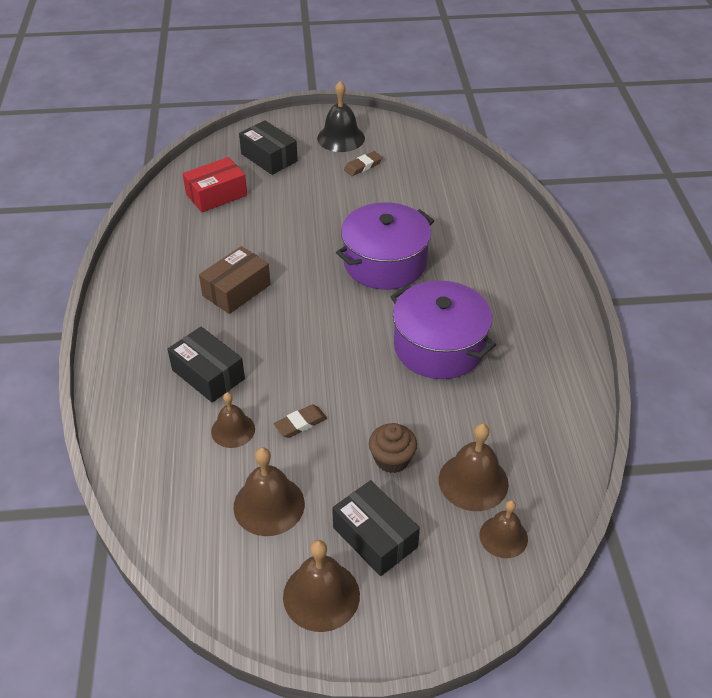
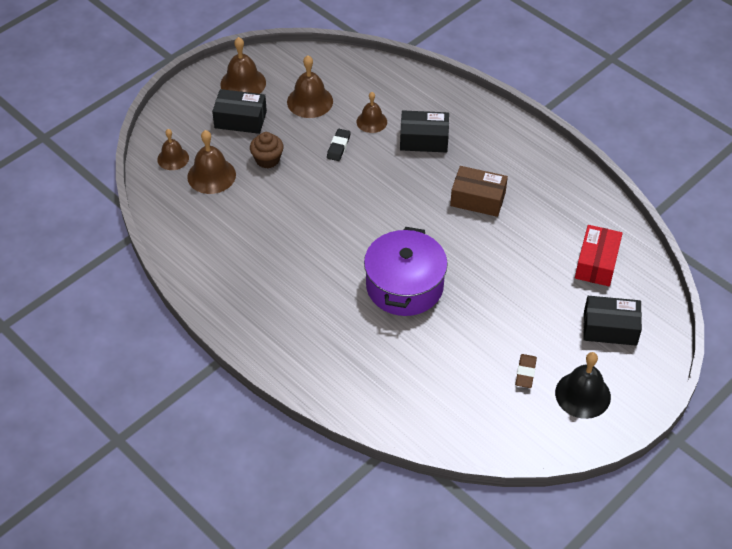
camera: 140 degrees right, 5 degrees up
(236, 290) = (478, 199): brown box -> brown box turned 75 degrees counterclockwise
(300, 423) = (338, 147): brown eraser -> black eraser
(439, 346) = (303, 244): purple pot -> none

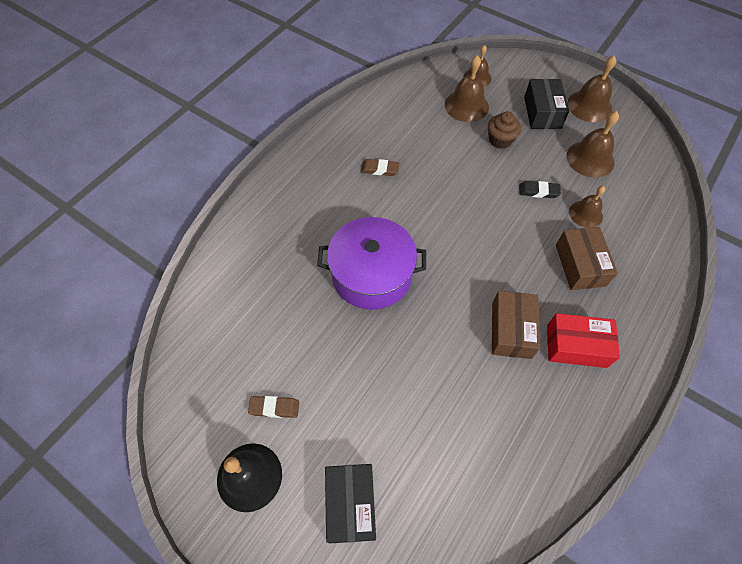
camera: 80 degrees right, 10 degrees up
(278, 261) = (379, 169): none -> brown eraser
(424, 140) = (580, 265): black box -> brown box
(596, 263) = (450, 480): red box -> red box (576, 346)

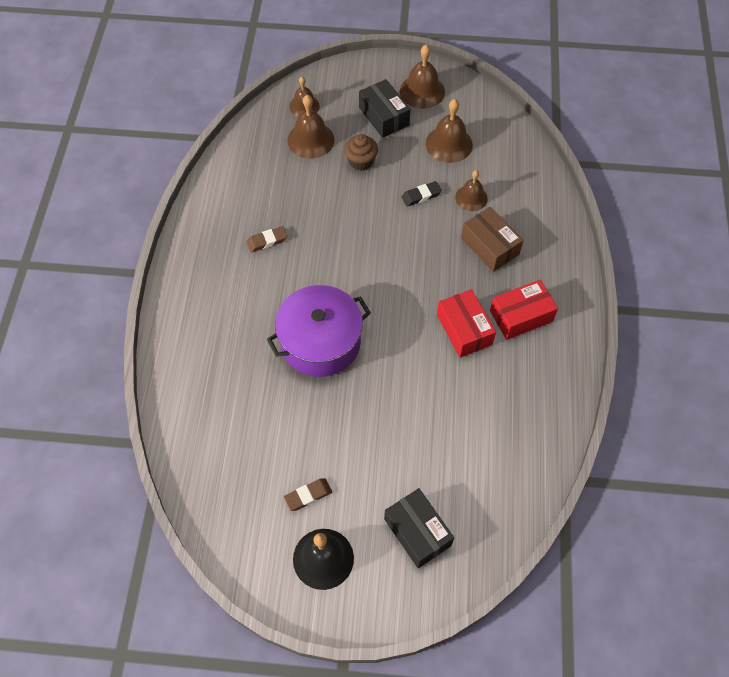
camera: 30 degrees left, 0 degrees up
(511, 330) = (464, 329): brown box -> red box

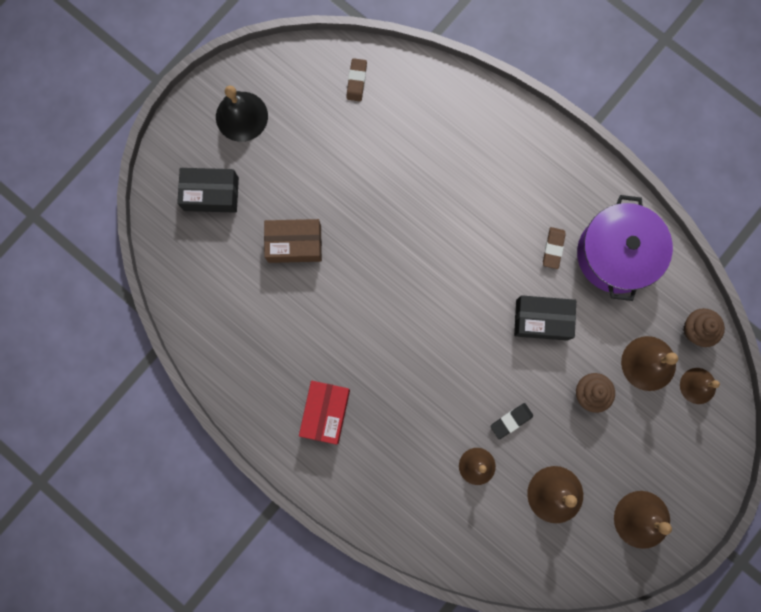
camera: 125 degrees right, 20 degrees up
(263, 126) = (696, 330): none -> brown cupcake
(308, 495) = (295, 135): brown eraser -> brown eraser (356, 81)
(320, 342) = (419, 228): purple pot -> purple pot (616, 254)
(384, 116) = (633, 455): black box -> black box (542, 320)
(421, 195) = (511, 421): black eraser -> black eraser turned 45 degrees clockwise
(464, 329) = (347, 354): red box -> none
(489, 246) = (413, 441): brown box -> brown box (294, 244)

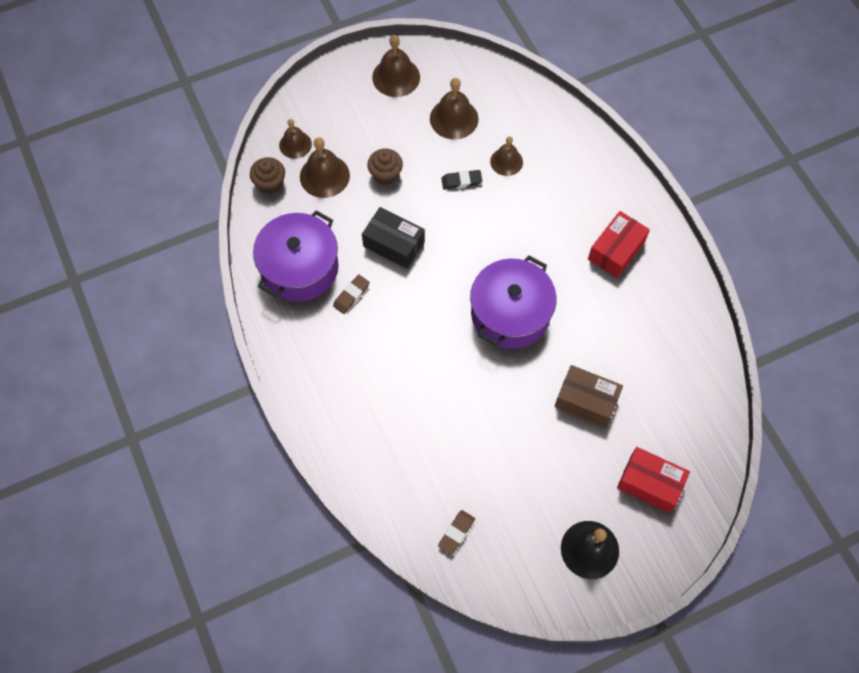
camera: 155 degrees left, 15 degrees down
(211, 194) = (650, 483): black box -> red box
(398, 298) = (510, 313): none -> purple pot

